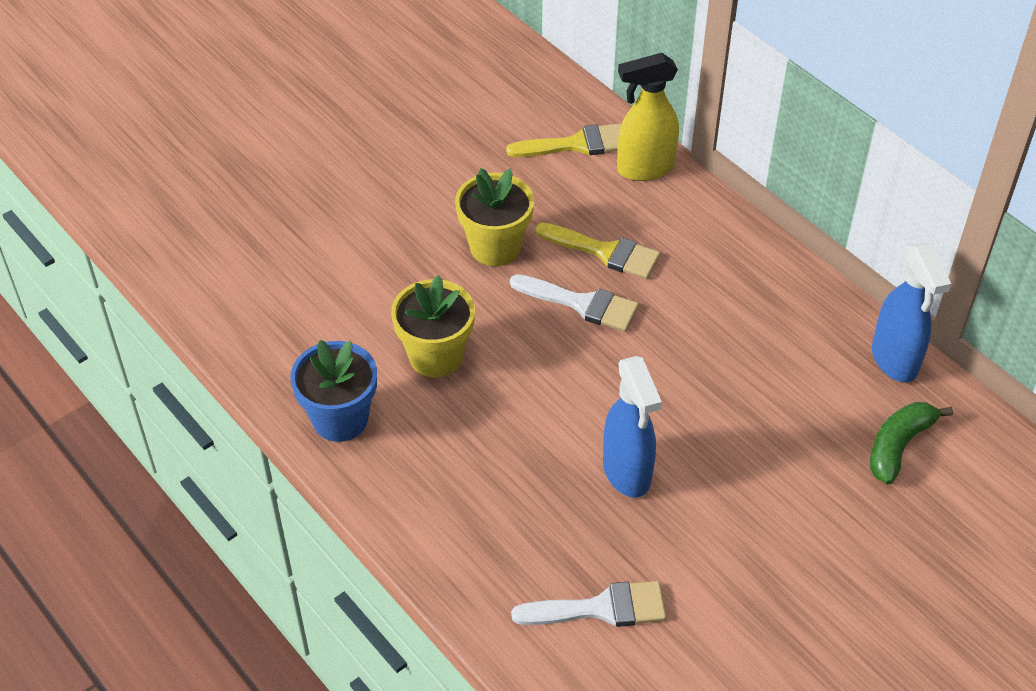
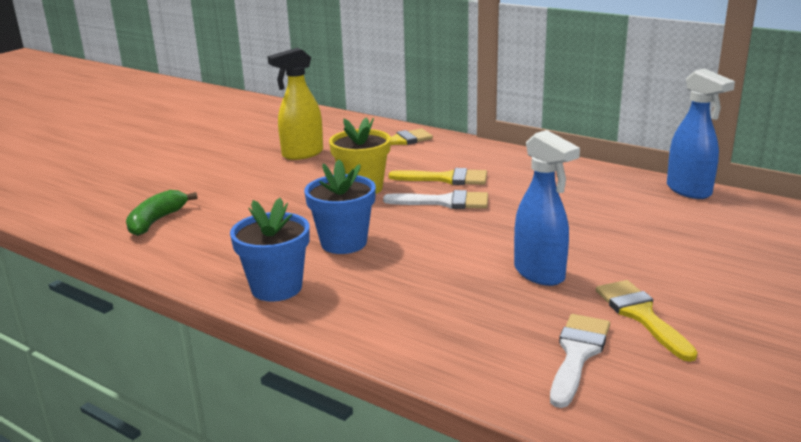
camera: 15 degrees left, 25 degrees down
(436, 356) = (343, 243): yellow flower pot -> blue flower pot
(601, 608) = (577, 354): white brush -> white brush turned 45 degrees counterclockwise
(644, 169) = (449, 144): yellow spray bottle -> yellow spray bottle (302, 154)
(697, 570) = (641, 315): none -> yellow brush
(898, 446) = (731, 226): green banana -> green banana (156, 221)

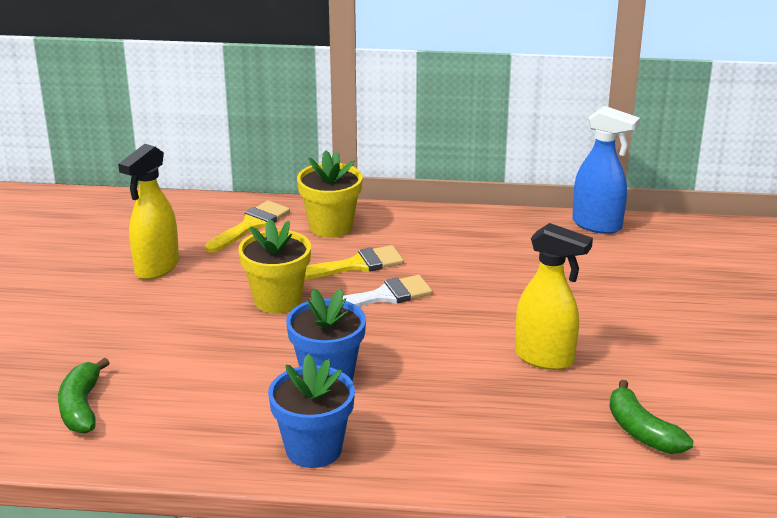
camera: 30 degrees left, 5 degrees up
(454, 152) = (331, 227): none -> yellow flower pot
(540, 274) = (545, 358): blue spray bottle -> yellow spray bottle
(577, 354) = (642, 432): white brush -> green banana
(641, 315) = (660, 377): yellow brush -> none

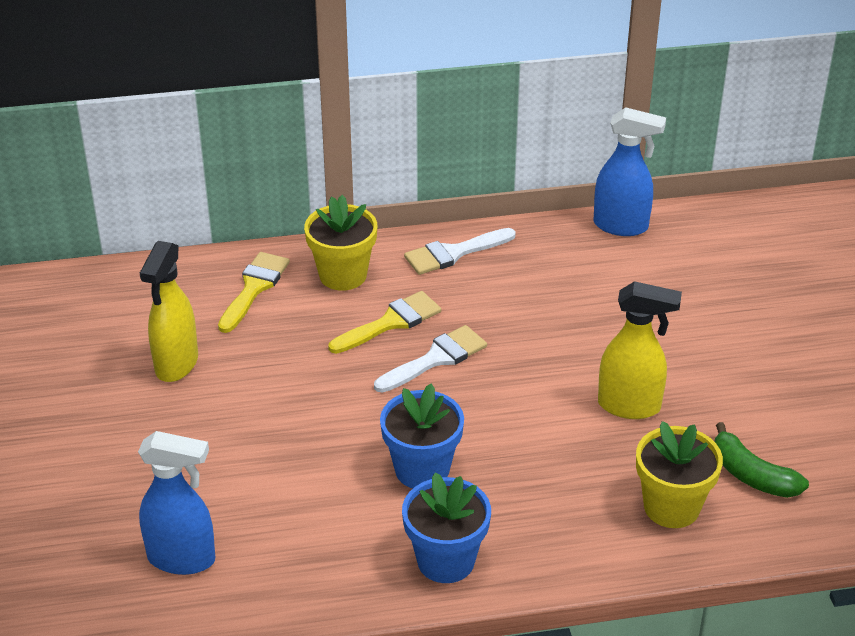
camera: 15 degrees left, 10 degrees up
(81, 407) = (182, 559): green banana -> blue spray bottle
(277, 300) = (328, 383): yellow flower pot -> yellow flower pot (671, 507)
(435, 224) = (453, 253): none -> white brush

